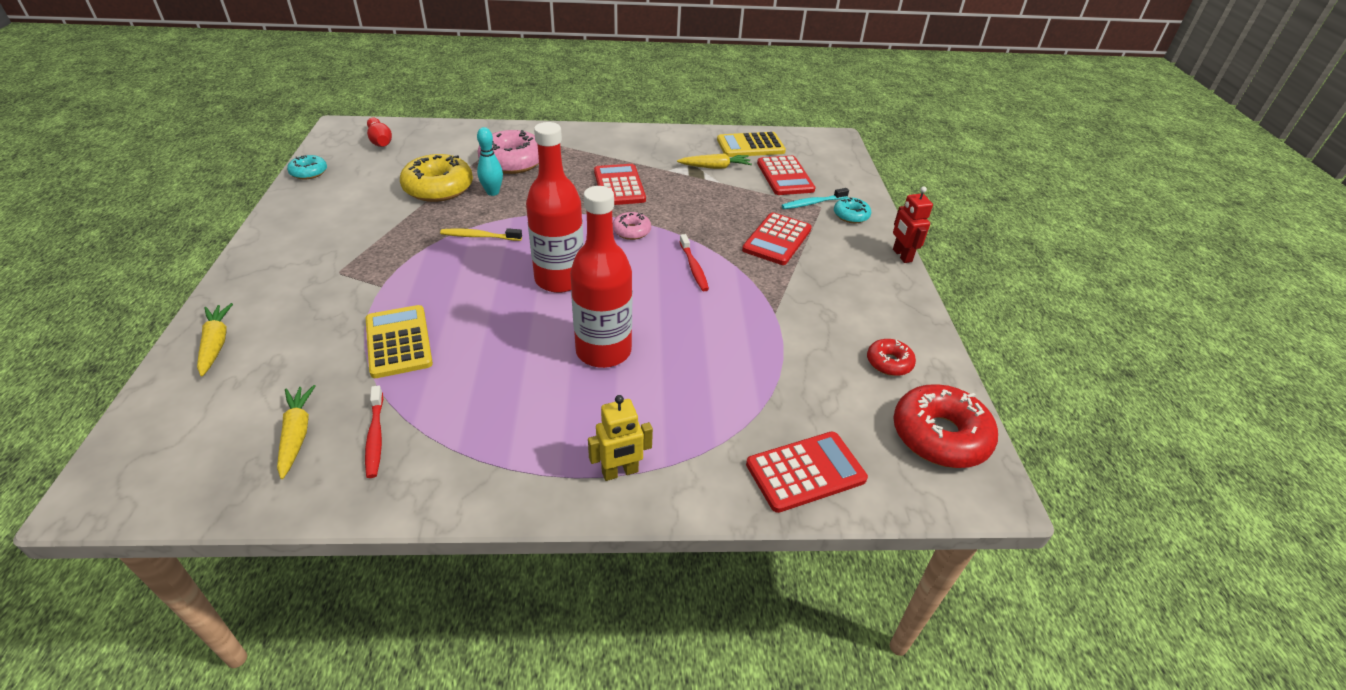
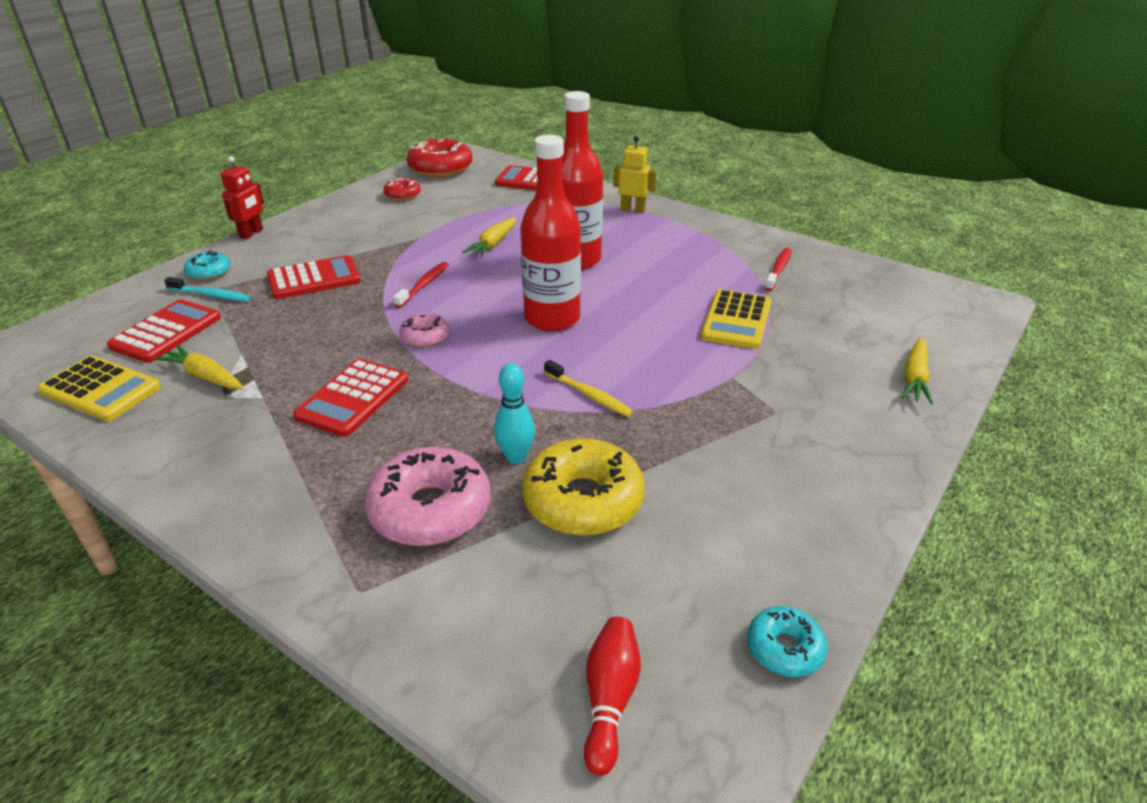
camera: 140 degrees left, 5 degrees down
(297, 434) = (837, 288): yellow carrot -> yellow carrot (493, 244)

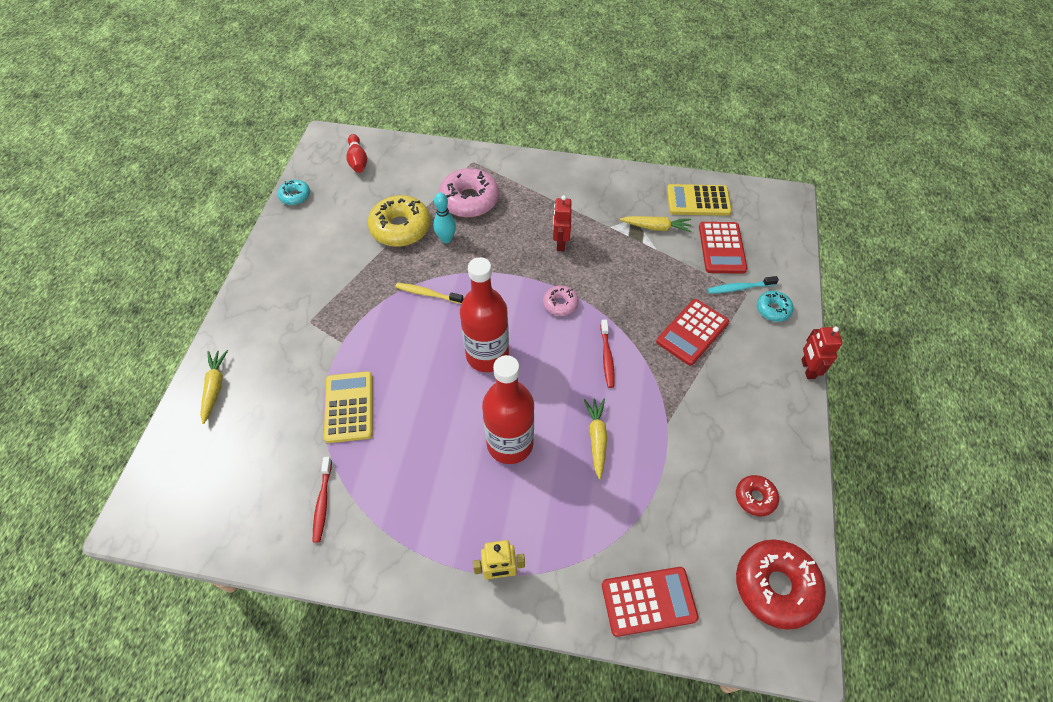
camera: 155 degrees right, 20 degrees up
(353, 398) = (560, 243): red calculator -> red robot

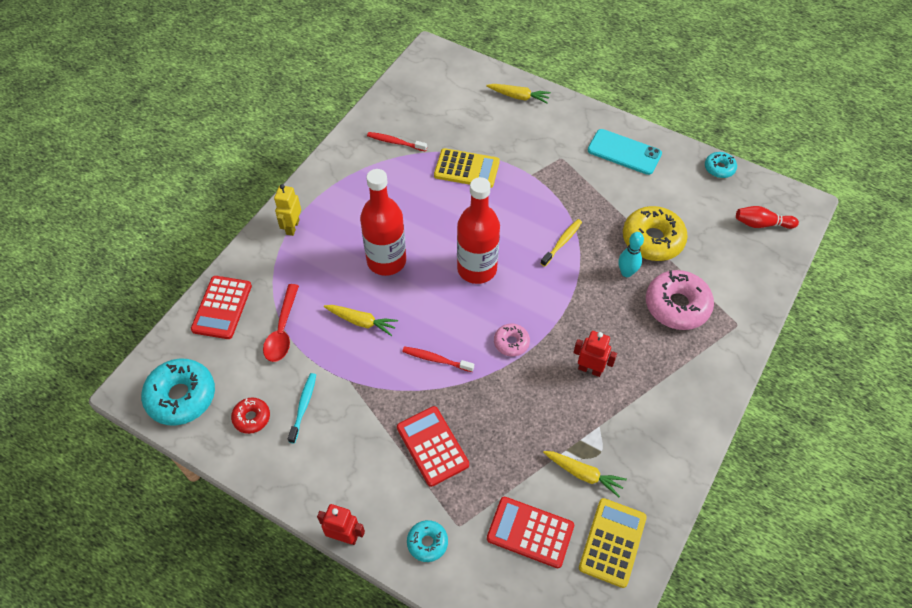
camera: 110 degrees right, 0 degrees up
(289, 270) = (624, 152): none -> turquoise phone
(644, 515) = (282, 330): none -> red spoon
(656, 227) = (583, 474): yellow carrot -> yellow carrot turned 90 degrees counterclockwise
(740, 288) = (468, 522): turquoise toothbrush -> turquoise toothbrush (303, 407)
(775, 586) = (181, 396): red donut -> turquoise donut

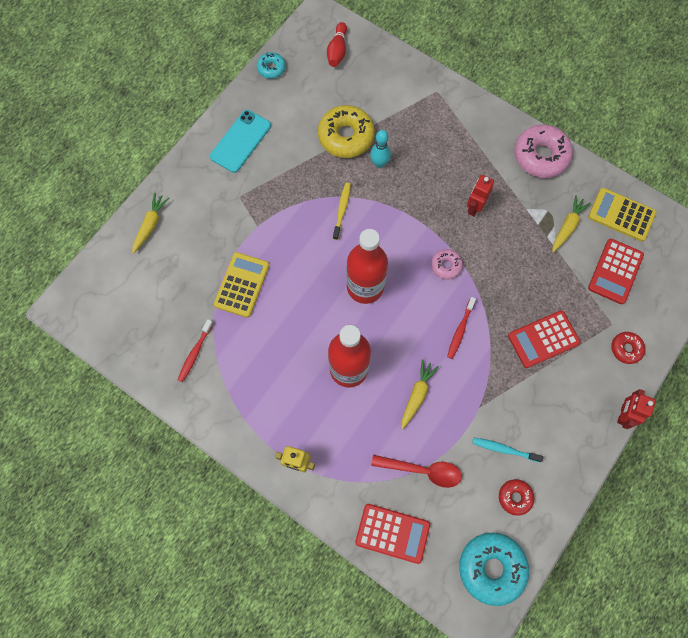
camera: 85 degrees left, 15 degrees up
(427, 543) = (626, 349): turquoise donut -> red donut
(562, 242) = (342, 210): yellow toothbrush -> yellow toothbrush turned 60 degrees clockwise
(677, 305) = (416, 131): pink donut -> pink donut (540, 156)

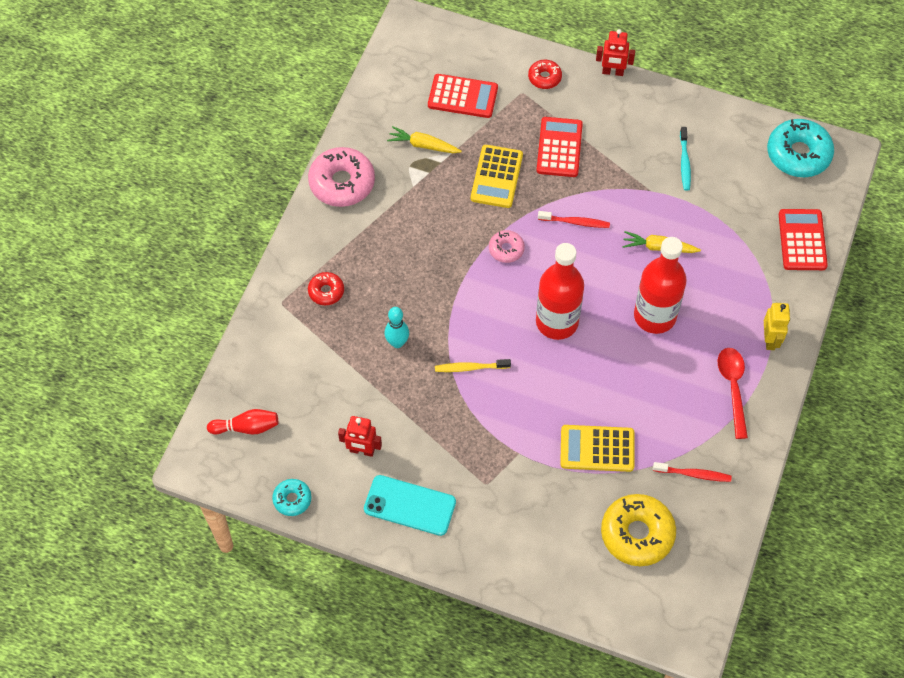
camera: 105 degrees left, 10 degrees down
(150, 225) = (555, 575): yellow carrot -> none
(346, 136) = (370, 387): yellow donut -> yellow donut (637, 534)
(422, 470) = (732, 227): red spoon -> red spoon (733, 388)
(474, 207) = (426, 235): red robot -> red robot (362, 451)
(515, 497) = (726, 146): red donut -> red donut (326, 291)
(543, 339) = (559, 147): red calculator -> red calculator turned 135 degrees counterclockwise
(621, 215) = (394, 99): yellow calculator -> yellow calculator (497, 177)

